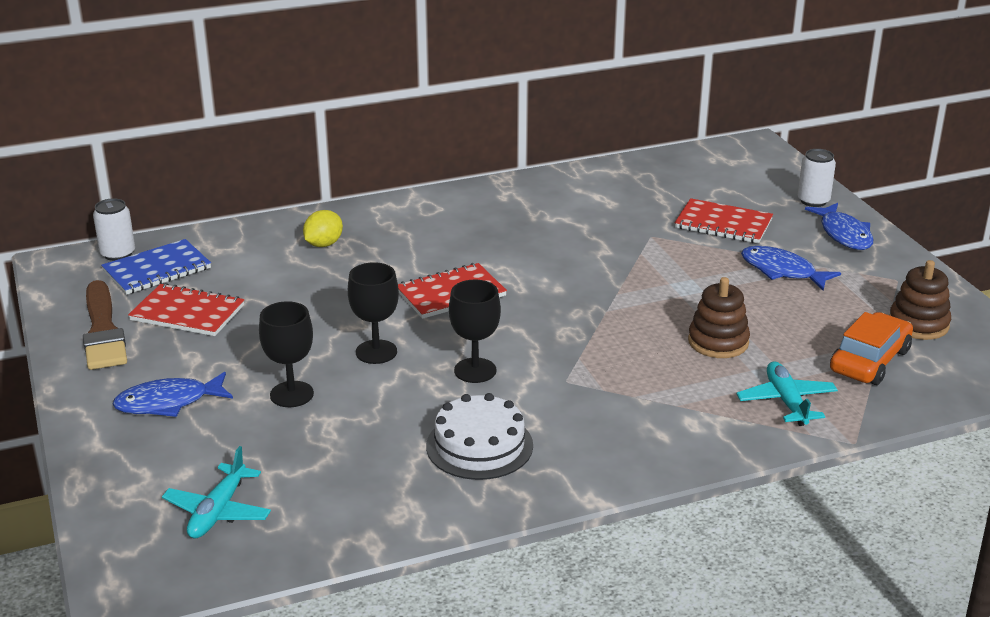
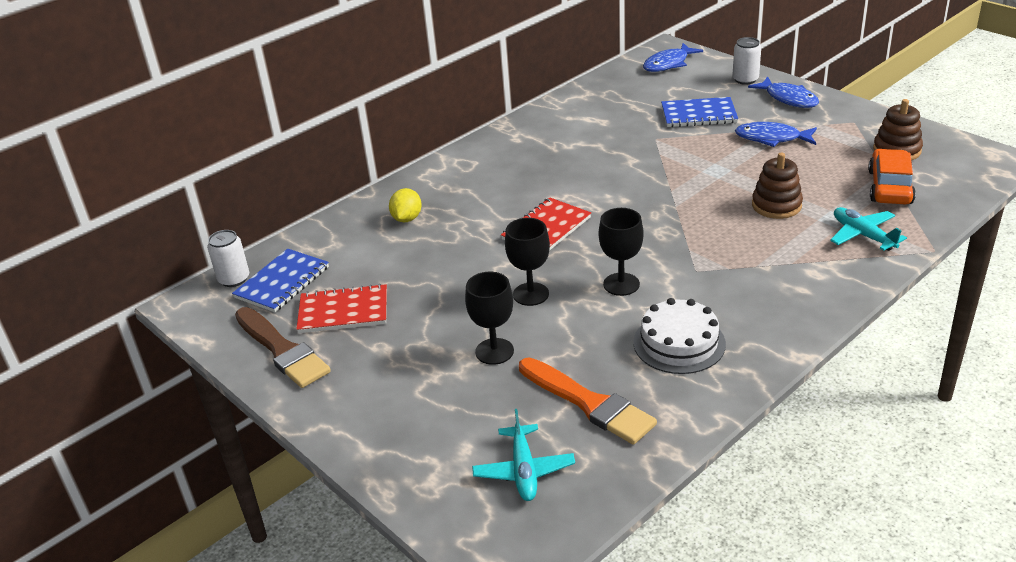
camera: 20 degrees left, 5 degrees up
(168, 402) = (397, 393): blue fish -> blue fish (668, 64)
(336, 472) = (589, 403): none -> orange brush
(723, 224) = (698, 114): red notebook -> blue notebook

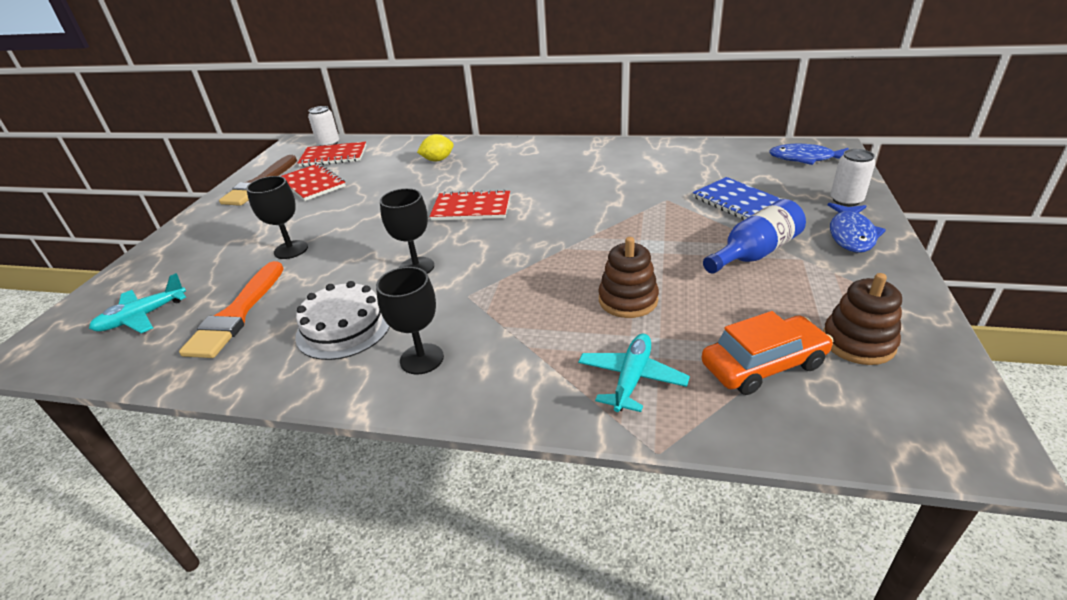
camera: 55 degrees right, 0 degrees up
(282, 282) = (333, 156): blue notebook -> red notebook
(531, 294) = (375, 235): black goblet -> black goblet (421, 359)
(772, 138) = (755, 253): blue fish -> blue bottle

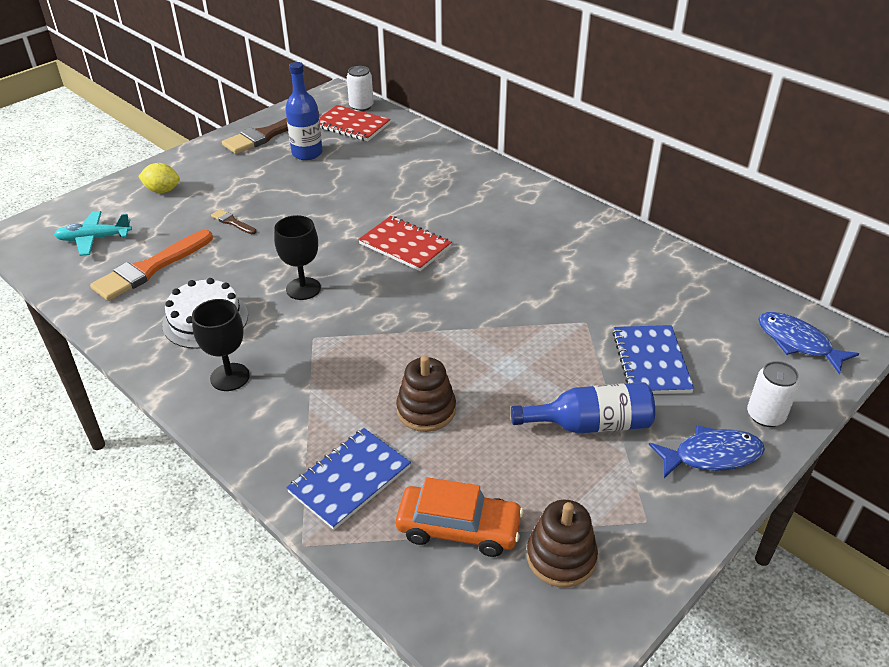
camera: 30 degrees right, 5 degrees up
(291, 250) = (232, 222): black goblet -> brown brush
(312, 184) = (307, 153): red notebook -> blue bottle
(438, 160) = (433, 171): yellow lemon -> yellow lemon (162, 190)
(631, 379) = (349, 479): turquoise plane -> blue notebook
(851, 234) = (711, 456): blue fish -> blue fish turned 150 degrees counterclockwise

